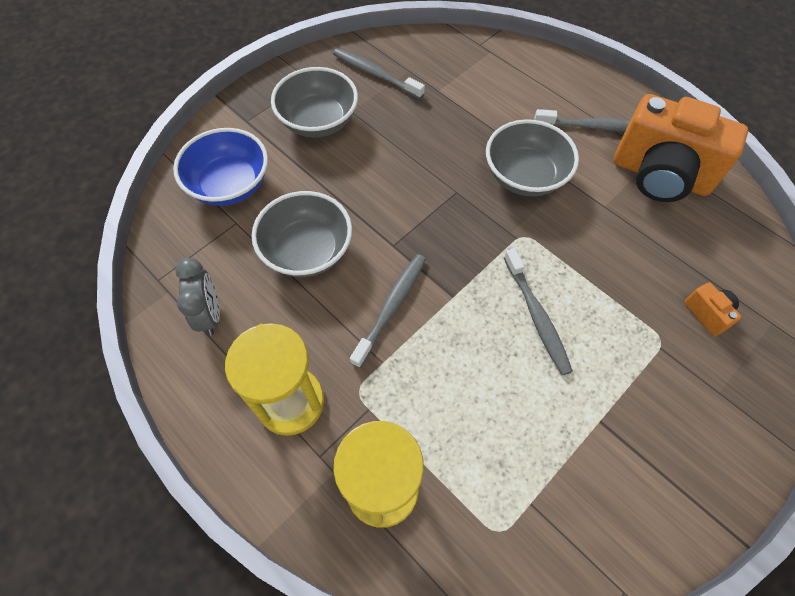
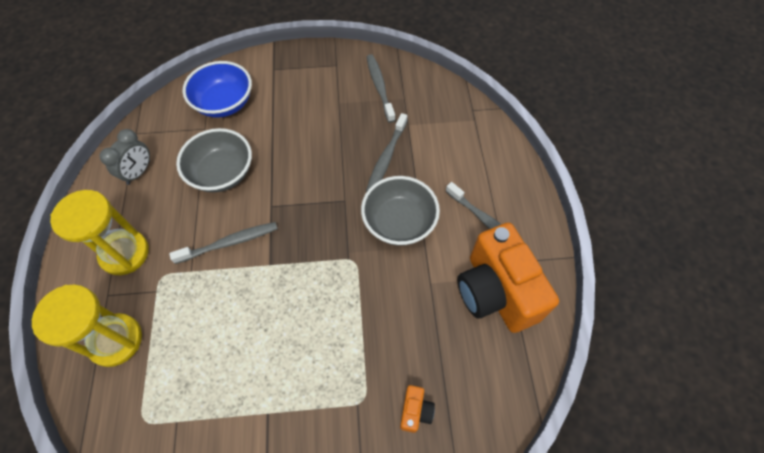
camera: 40 degrees right, 0 degrees up
(318, 121) = (312, 96): grey bowl -> none
(536, 316) = (304, 317): grey toothbrush -> grey toothbrush (386, 158)

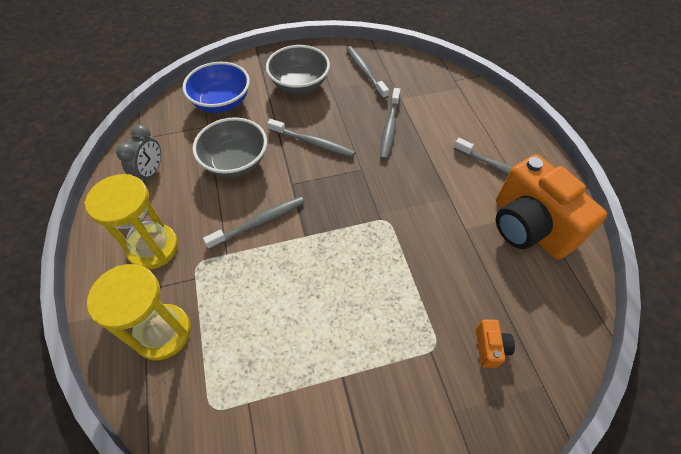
camera: 10 degrees left, 5 degrees down
(304, 163) = (313, 143): none -> grey toothbrush
(399, 222) = (419, 181): grey bowl -> grey bowl (299, 84)

